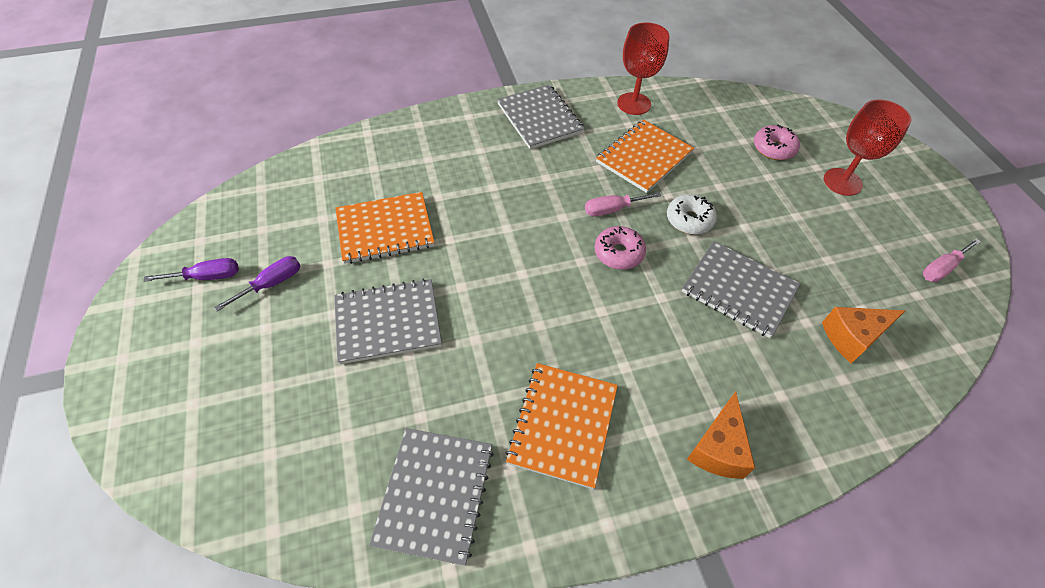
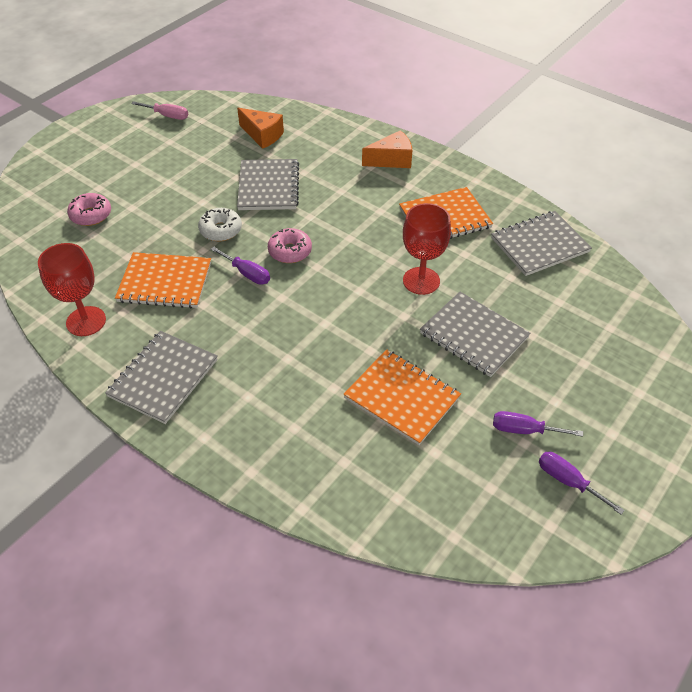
camera: 125 degrees left, 5 degrees down
(612, 209) = (247, 274): pink screwdriver -> purple screwdriver
(842, 182) = (108, 171): red goblet -> red goblet (421, 281)

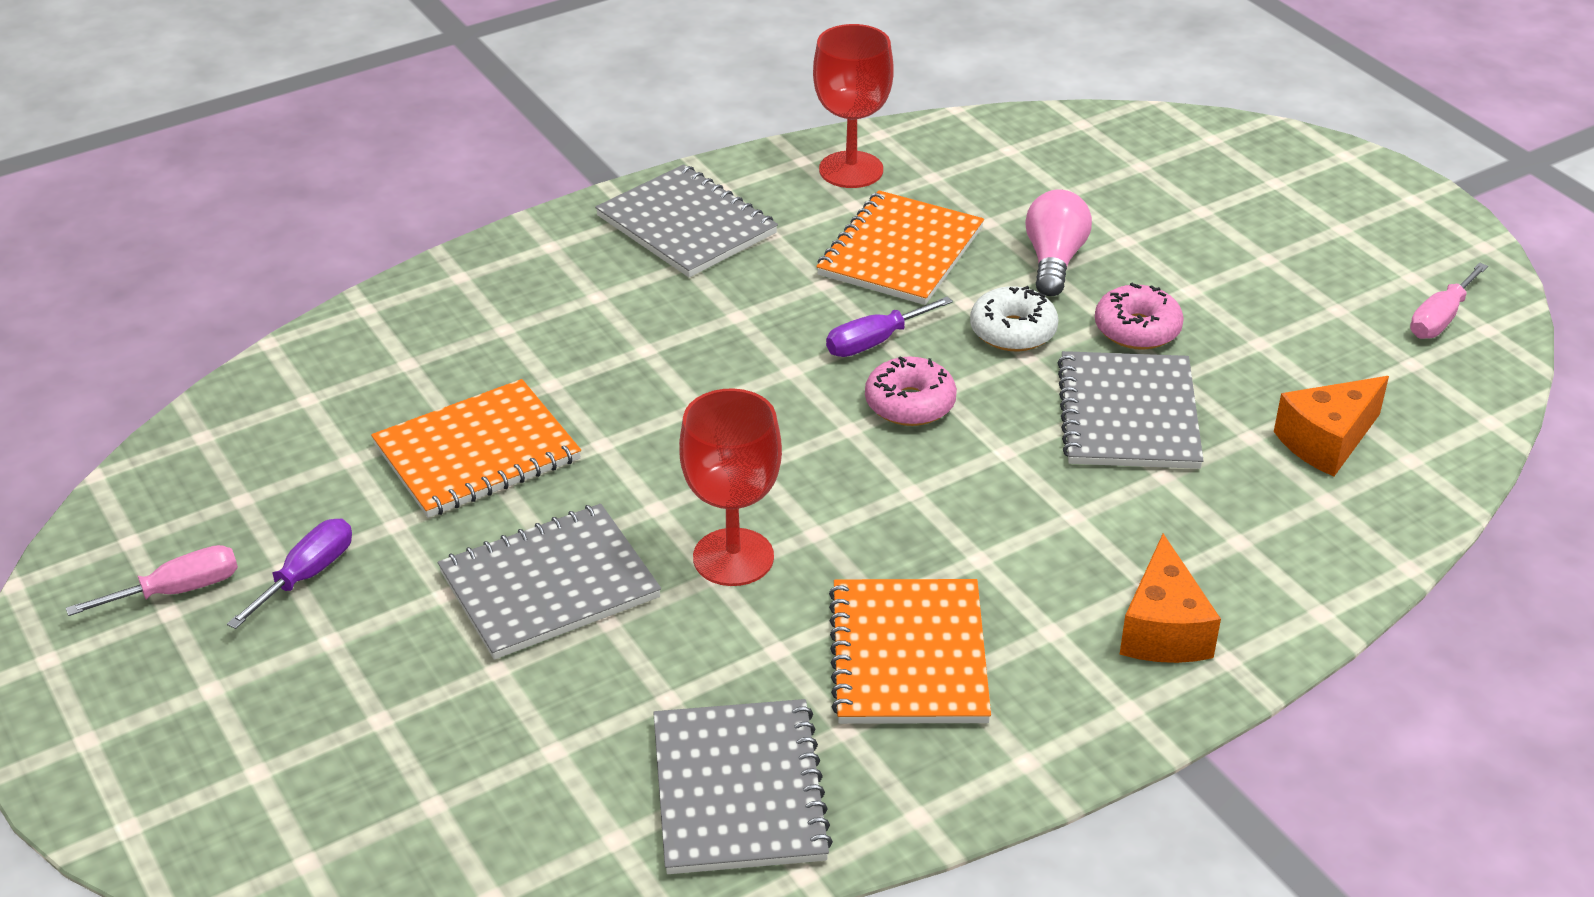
camera: 110 degrees right, 10 degrees down
(91, 215) = (1121, 196): pink donut -> pink donut (1137, 329)
(157, 227) = (1054, 261): none -> pink light bulb
(268, 186) = (1128, 414): grey notebook -> grey notebook turned 75 degrees clockwise
(568, 481) = (178, 591): purple screwdriver -> pink screwdriver

